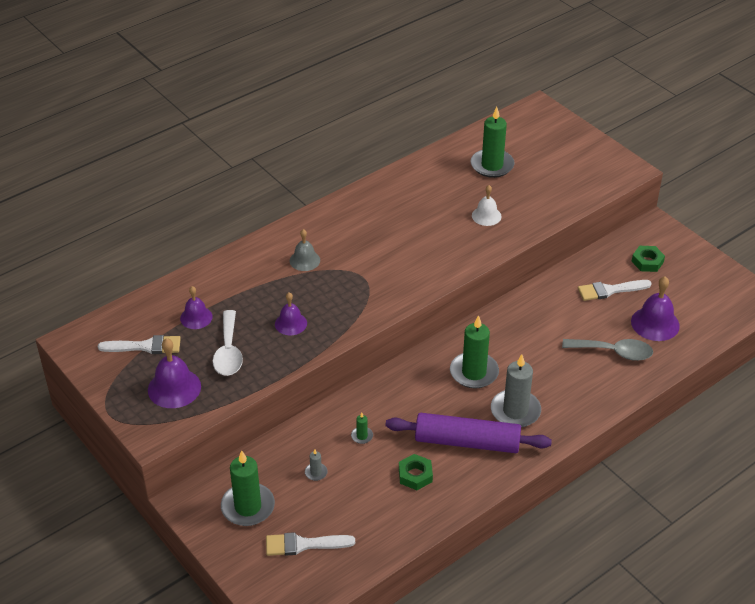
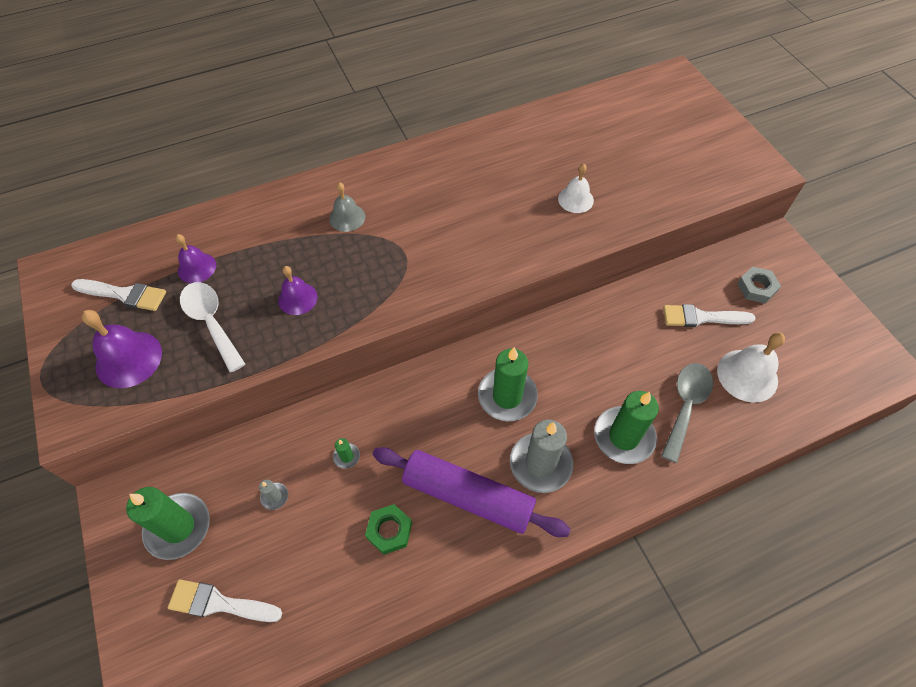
camera: 15 degrees right, 15 degrees up
(228, 352) = (211, 322): white spoon -> white spoon turned 135 degrees clockwise
(492, 165) = (601, 136): green candle -> green candle (623, 437)
(614, 352) = (685, 405): grey spoon -> grey spoon turned 90 degrees counterclockwise
(647, 262) = (756, 288): green nut -> grey nut
(655, 323) = (747, 375): purple bell -> white bell

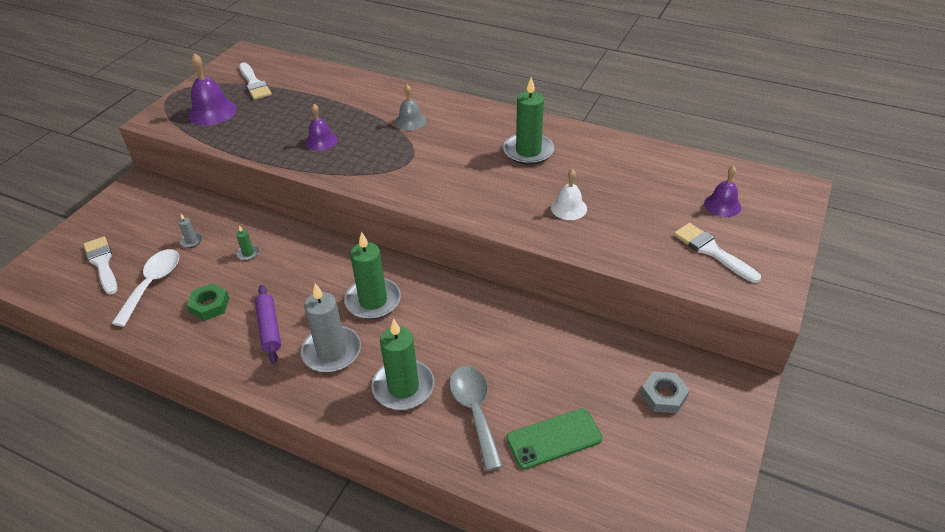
camera: 50 degrees right, 15 degrees down
(178, 527) = (139, 217): green candle -> green candle (528, 151)
(197, 268) = (301, 94): purple bell -> purple bell (722, 205)
(211, 322) = (267, 122): white spoon -> white spoon (153, 284)
(468, 496) = (269, 328): purple rolling pin -> purple rolling pin, size x0.57
(685, 405) = (475, 411): grey spoon -> grey spoon turned 90 degrees counterclockwise
(701, 317) = (581, 374): white brush -> white brush (712, 251)
(747, 375) = (554, 438): white bell -> green phone

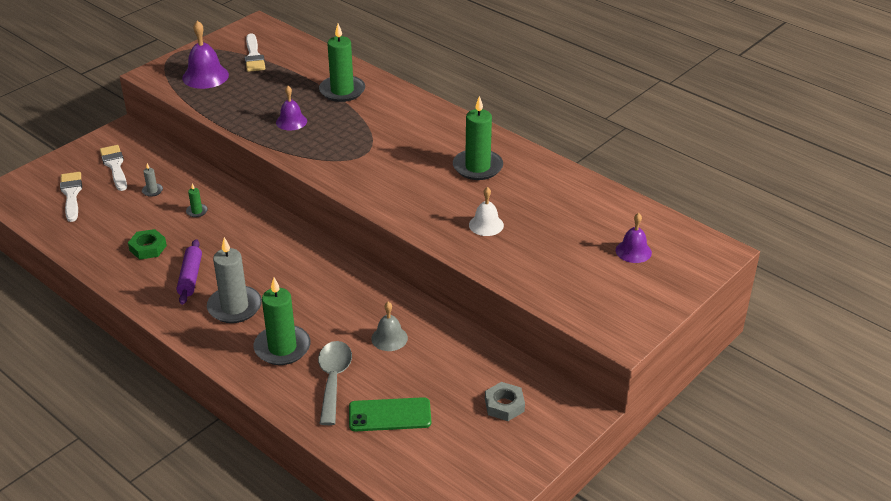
camera: 15 degrees right, 5 degrees down
(153, 284) = (107, 220): white spoon -> none
(373, 301) = (288, 274): green candle -> green candle (342, 91)
(410, 121) = (381, 118): grey bell -> grey bell (389, 338)
(712, 251) = (596, 288): white brush -> white brush (115, 166)

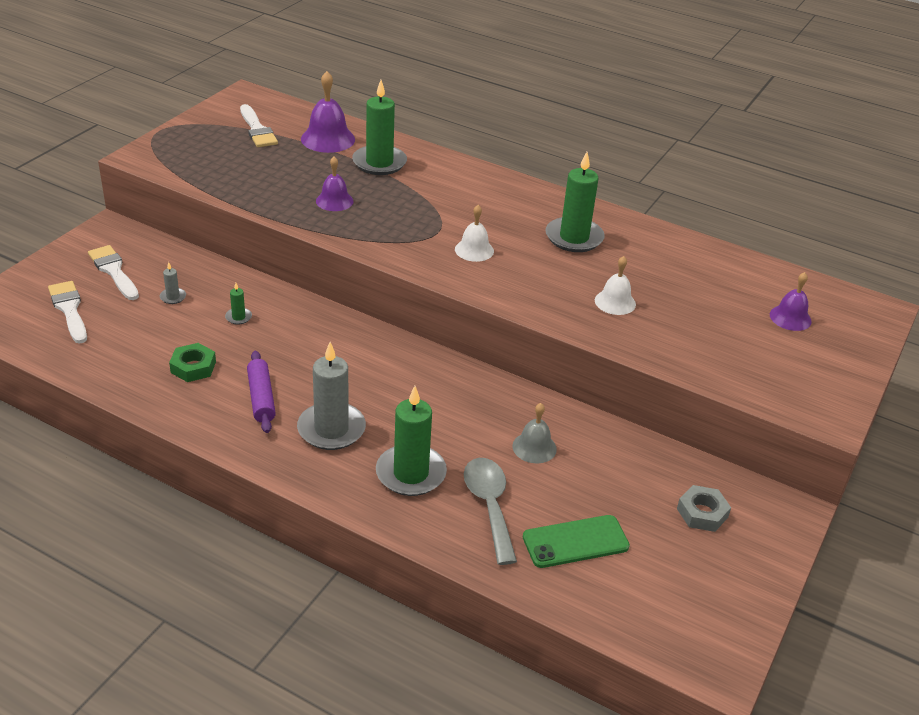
camera: 15 degrees left, 0 degrees up
(205, 76) = (207, 155): purple bell -> purple bell (328, 139)
(388, 171) = (474, 250): none -> white bell

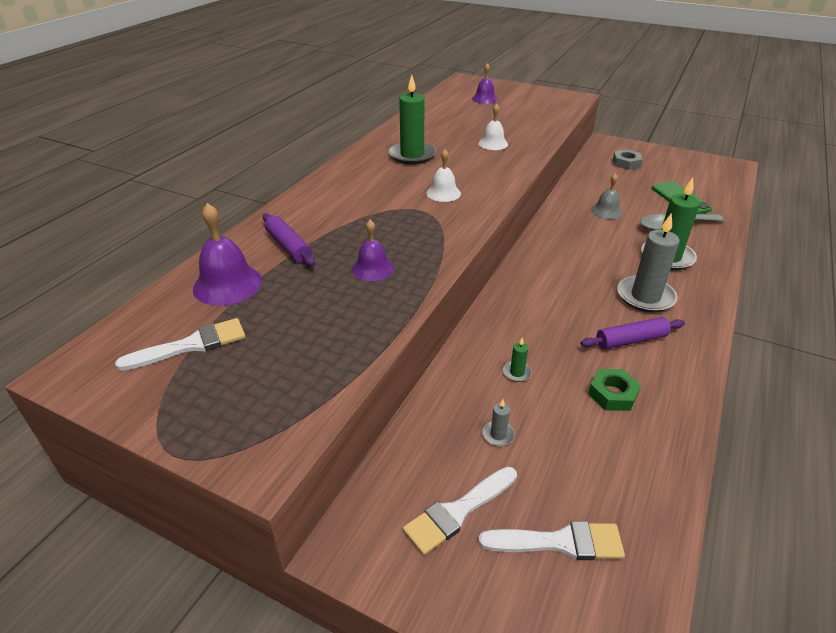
camera: 90 degrees left, 0 degrees up
(69, 309) = (559, 542): white brush -> white brush turned 150 degrees counterclockwise
(379, 163) = (288, 246): green candle -> purple rolling pin

